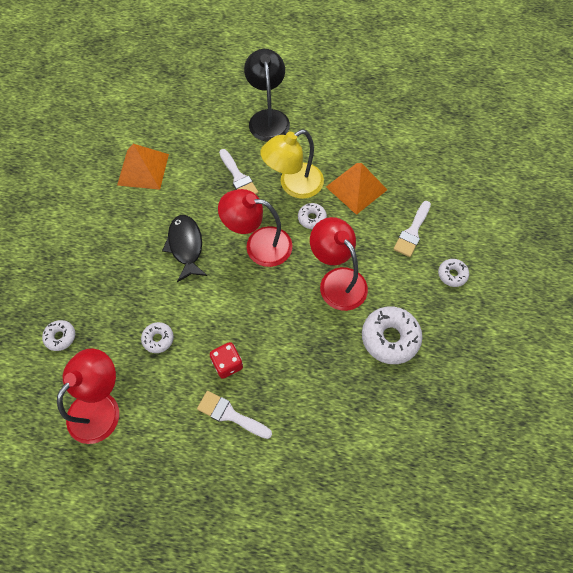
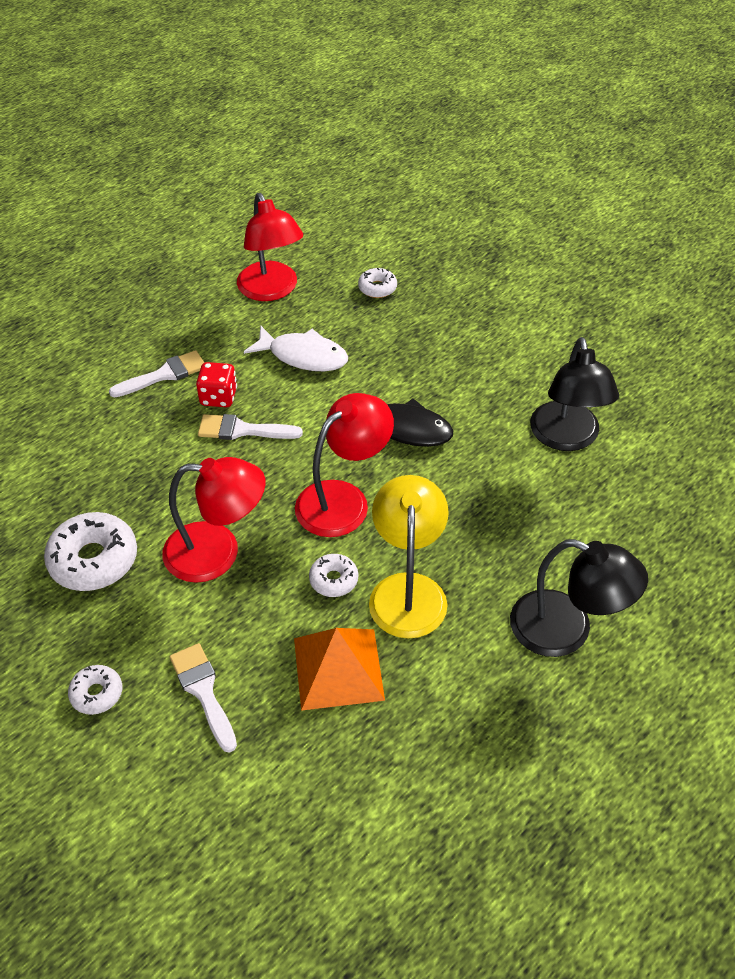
camera: 125 degrees right, 15 degrees down
(143, 169) = (566, 438): orange pyramid -> black lamp
(158, 339) = (303, 356): white donut -> white fish
(238, 177) = (473, 533): white brush -> white brush (242, 430)

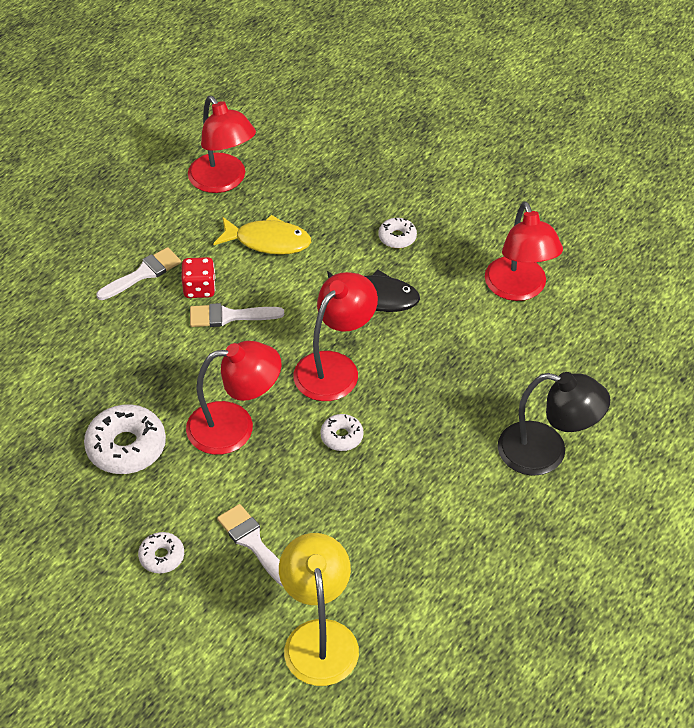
camera: 10 degrees left, 0 degrees up
(303, 356) = (268, 241): white fish -> yellow fish
(338, 669) = (362, 509): orange pyramid -> none
(377, 288) = (322, 168): white donut -> white donut (397, 237)
(408, 590) = (407, 437): yellow lamp -> yellow lamp (319, 637)
(566, 438) = (519, 289): black lamp -> red lamp

